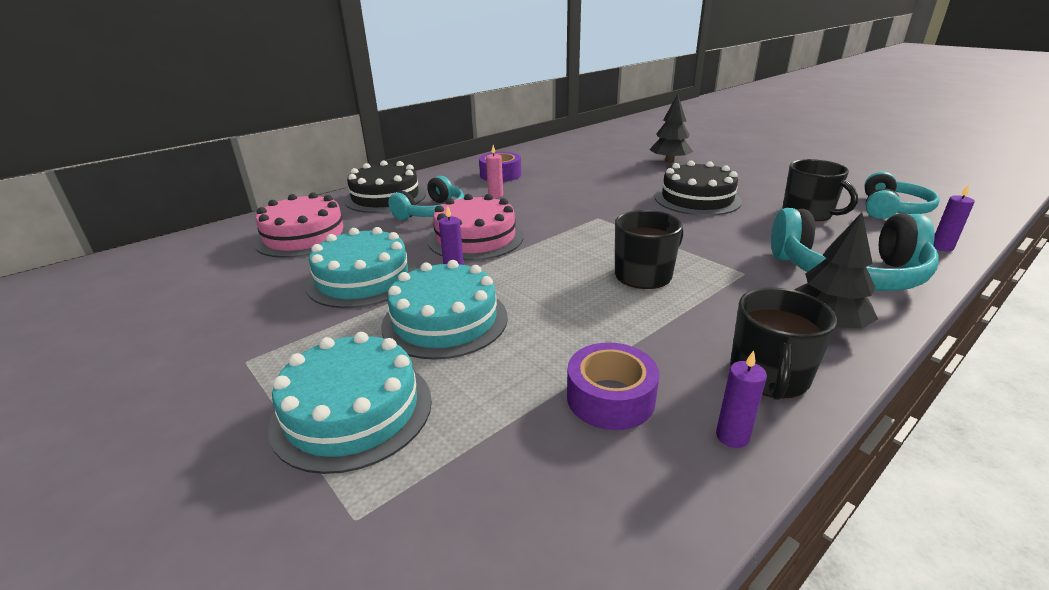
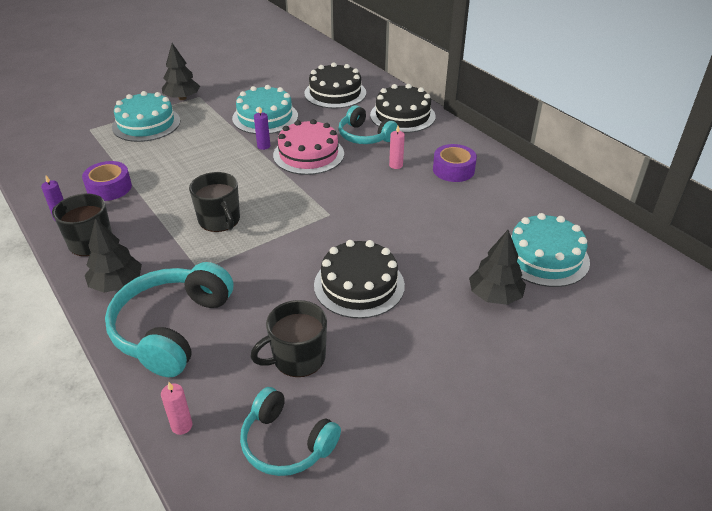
camera: 95 degrees right, 10 degrees up
(241, 383) = (182, 98): none -> black tree
(304, 236) = (335, 93): pink cake -> black cake
(445, 320) = (204, 144): turquoise cake -> turquoise cake (545, 257)
(942, 247) = (182, 426): purple candle -> pink candle

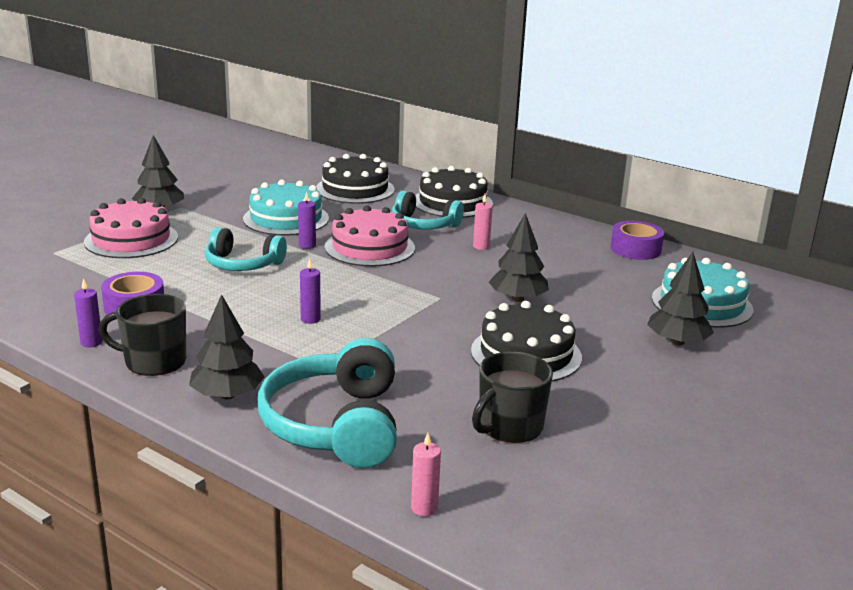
camera: 20 degrees left, 15 degrees down
(146, 124) = (131, 239): turquoise cake -> pink cake
(220, 220) = (310, 319): black mug -> purple candle
(286, 443) = (558, 500): turquoise headphones -> turquoise headphones (242, 264)
(390, 225) = (517, 299): none -> black tree
(453, 170) = (548, 243): purple tape -> purple tape (635, 249)

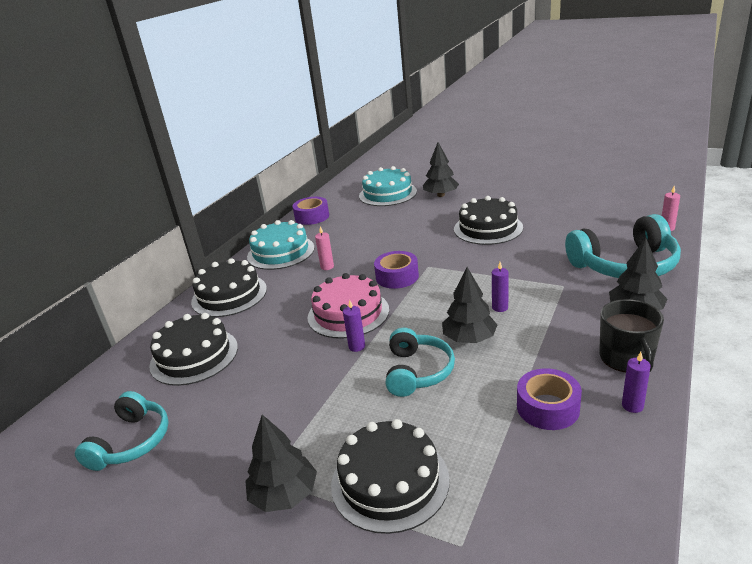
camera: 95 degrees left, 5 degrees up
(131, 239) = (390, 481): pink cake -> black cake
(286, 219) = (290, 378): turquoise cake -> turquoise cake (281, 252)
(423, 225) = (287, 299): turquoise headphones -> turquoise headphones (132, 442)
(427, 278) = (397, 277): none -> purple tape
(509, 426) = (571, 221): black mug -> none
(517, 299) = (413, 241): black tree -> black tree (469, 339)

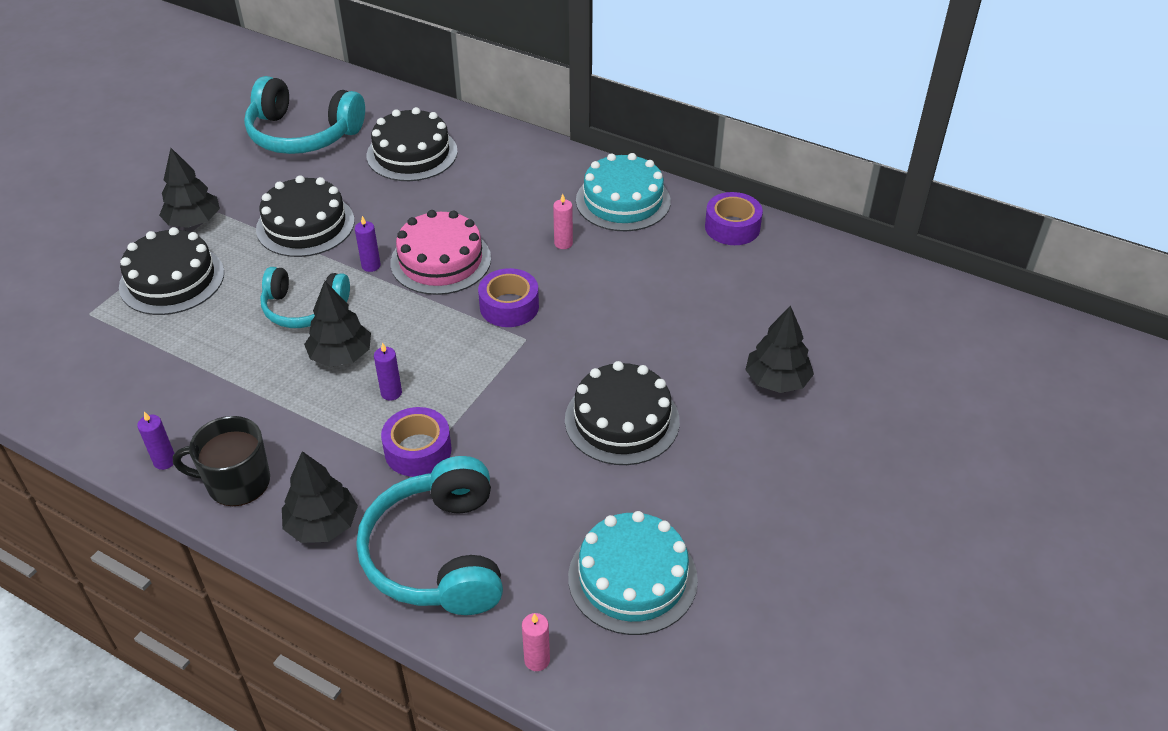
camera: 90 degrees right, 15 degrees up
(132, 442) = (302, 134): turquoise headphones -> turquoise headphones, size x1.55
(229, 295) = (525, 166): black cake -> black cake (305, 225)
(387, 193) = (802, 314): turquoise cake -> turquoise cake (632, 578)
(547, 407) = (199, 395): purple tape -> purple tape (418, 450)

